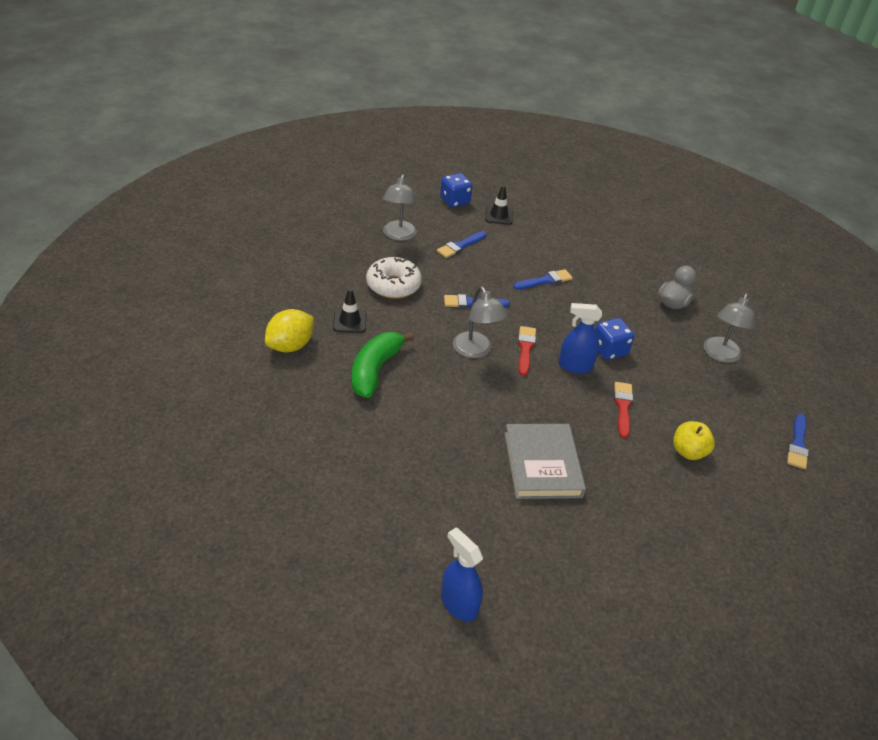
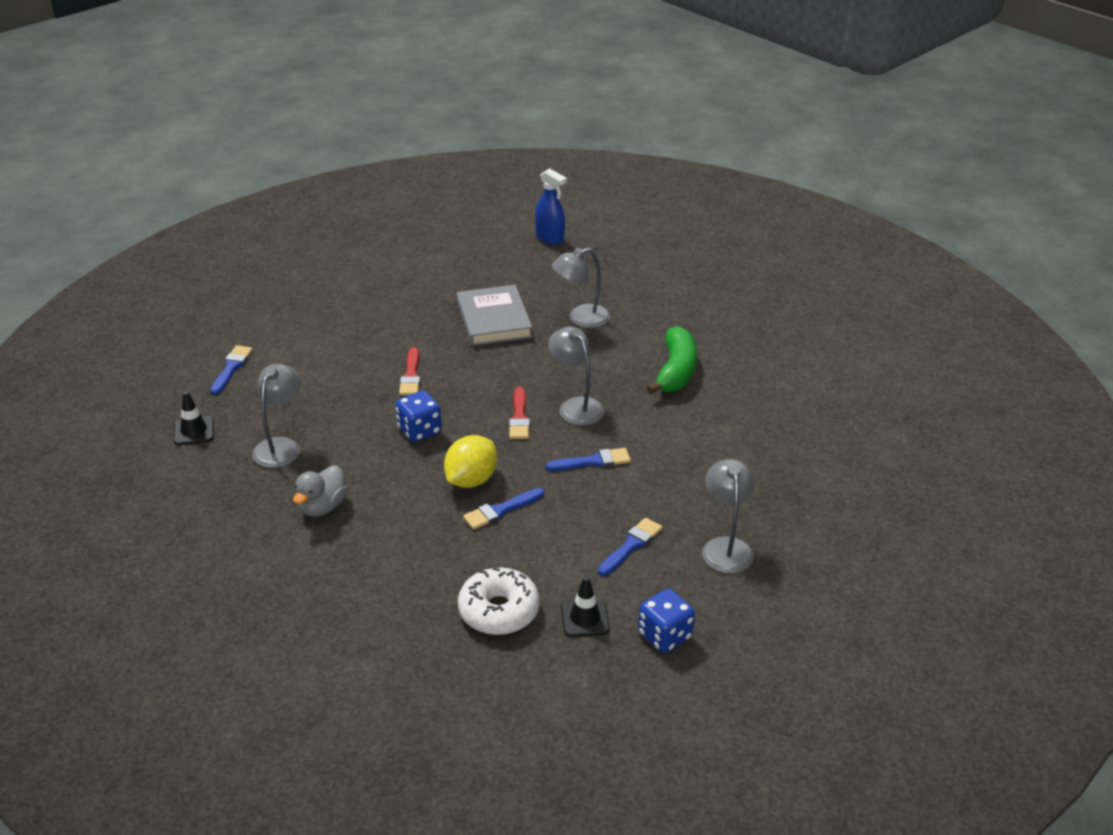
camera: 175 degrees right, 5 degrees down
(290, 346) = (775, 381): yellow lemon -> yellow lemon (471, 480)
(349, 321) = (728, 415): black traffic cone -> black traffic cone (194, 431)
(393, 285) = (698, 468): white donut -> white donut (499, 611)
(449, 450) = (581, 319): none -> grey lamp
(575, 366) = (461, 407): blue spray bottle -> none
(688, 452) = (350, 347): yellow apple -> none

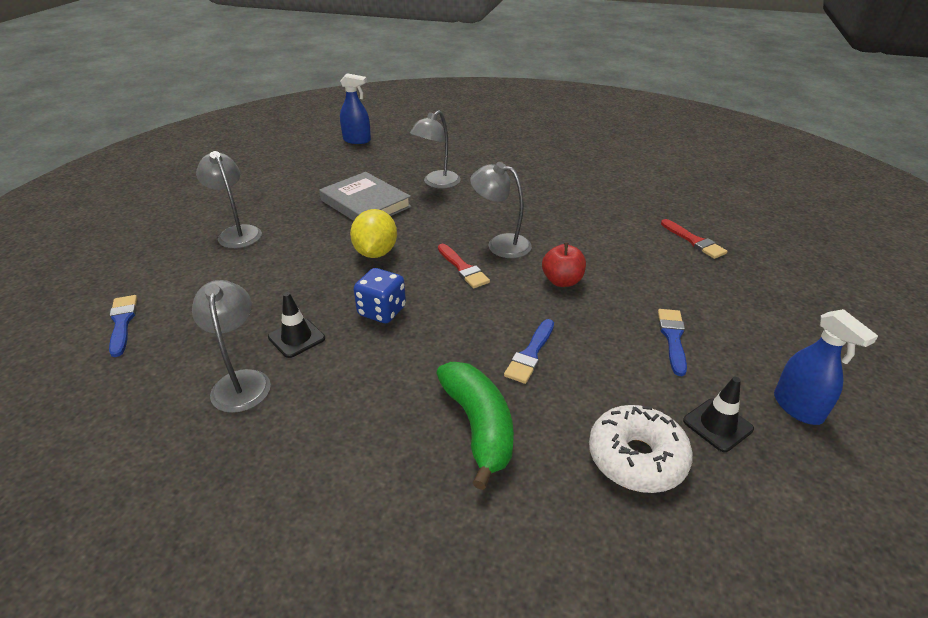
camera: 30 degrees left, 0 degrees up
(194, 431) = (115, 406): black traffic cone -> black traffic cone (296, 338)
(322, 507) = (344, 429): grey duck -> none
(411, 375) = (329, 267): red brush -> red brush (694, 241)
(471, 480) = (475, 337): yellow lemon -> yellow lemon (375, 253)
(593, 461) = (562, 281): blue brush -> red apple
(664, 635) = (797, 408): blue dice -> blue spray bottle
(676, 371) = (547, 196): green banana -> green banana (478, 426)
(725, 547) = (740, 308): grey lamp -> grey lamp (237, 233)

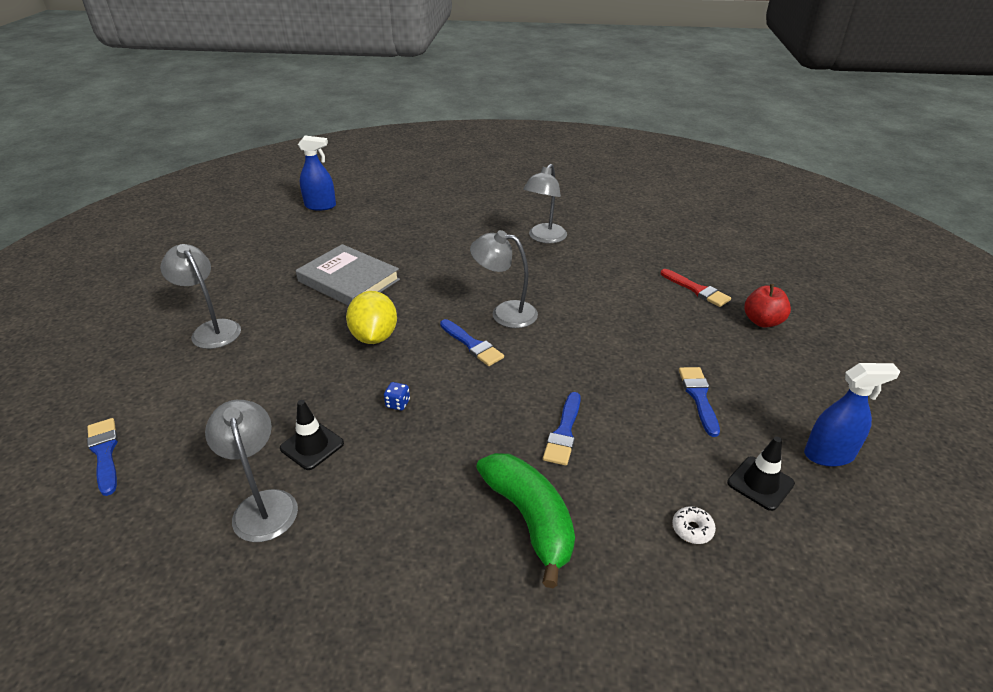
camera: 10 degrees left, 0 degrees up
(382, 311) = (398, 404): blue dice -> blue dice, size x0.49
(437, 183) = (421, 249): grey lamp -> grey lamp (544, 238)
(463, 268) = (472, 345): red brush -> blue brush
(562, 281) = (577, 348): red apple -> red apple (762, 321)
(636, 458) = (692, 529): white donut -> white donut, size x0.42
(797, 408) = (829, 455): blue spray bottle -> blue spray bottle turned 60 degrees counterclockwise

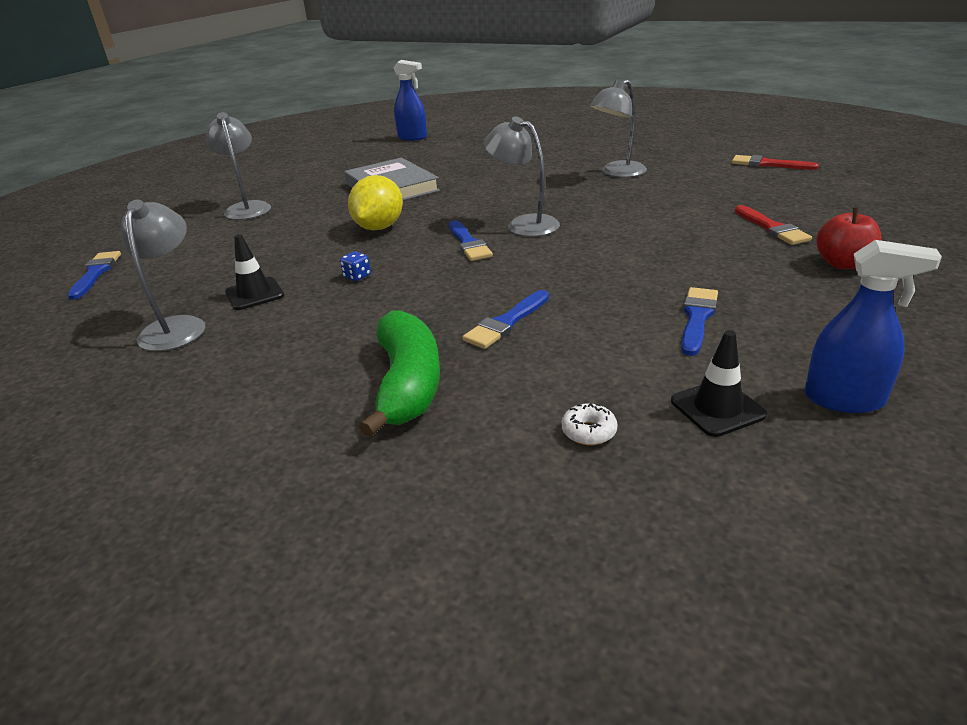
camera: 25 degrees right, 5 degrees down
(655, 215) = (768, 164): none -> red brush

